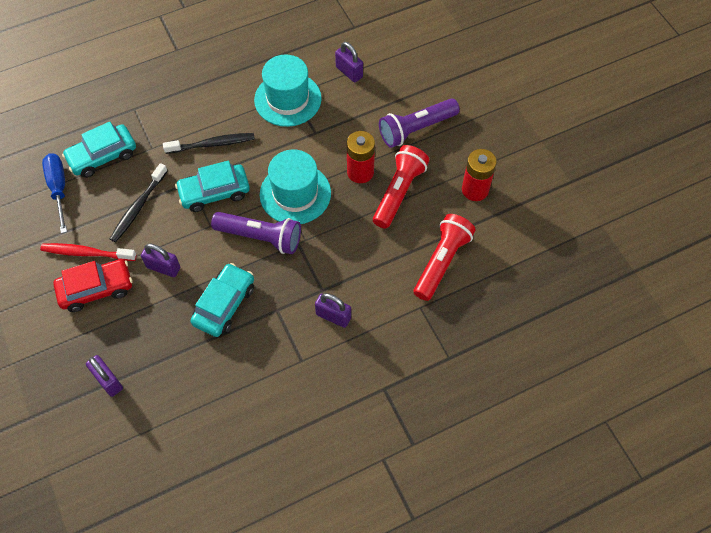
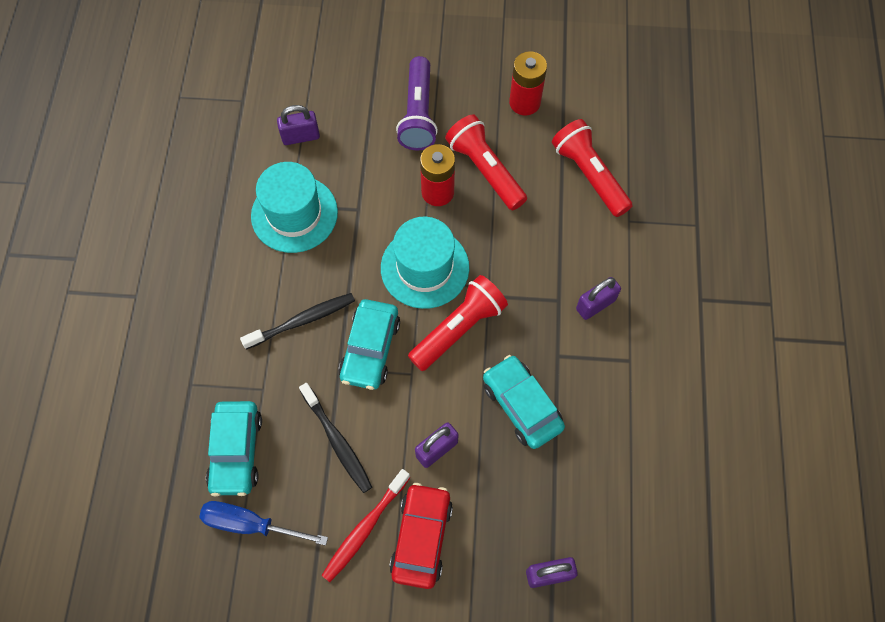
camera: 60 degrees left, 5 degrees up
(212, 144) = (302, 320): black toothbrush -> black toothbrush turned 45 degrees clockwise
(260, 237) = (458, 329): purple flashlight -> red flashlight

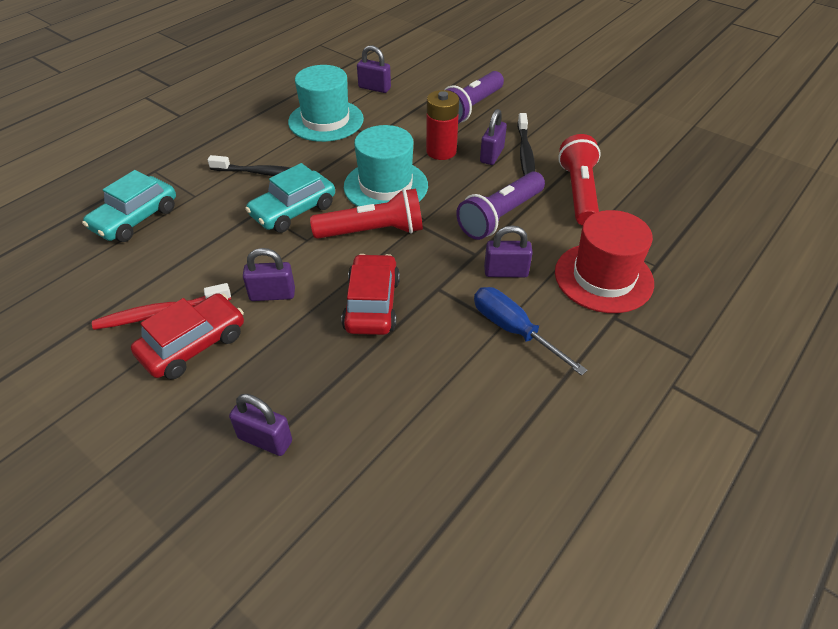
camera: 35 degrees right, 20 degrees down
(251, 524) = (91, 264): blue screwdriver -> blue screwdriver (514, 330)
(337, 441) = (207, 250): black toothbrush -> black toothbrush (525, 153)
(485, 170) = (492, 155): red flashlight -> purple padlock
(521, 405) = (372, 304): turquoise car -> red car
(524, 102) = (562, 133): red battery -> none
(547, 244) = (500, 216): none -> purple flashlight
(668, 263) = (603, 277): none -> red hat

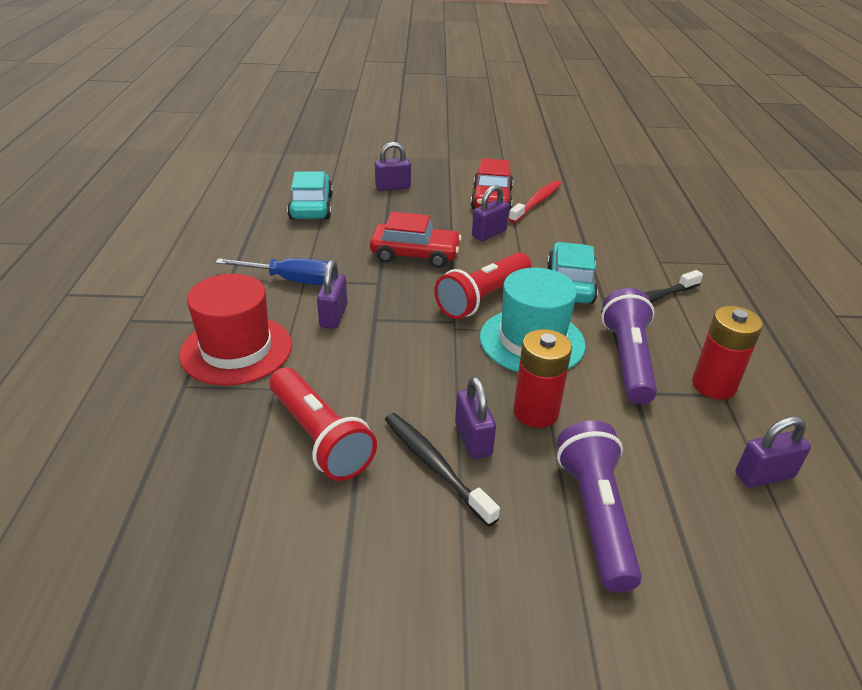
camera: 140 degrees right, 10 degrees down
(135, 219) = (660, 232): turquoise car -> turquoise car (311, 207)
(326, 120) = (713, 385): turquoise hat -> red battery
(372, 304) = (415, 255): red car -> red car turned 45 degrees counterclockwise
(500, 216) = (385, 363): purple flashlight -> purple flashlight (627, 360)
(506, 272) = (333, 316): purple padlock -> purple padlock turned 45 degrees counterclockwise

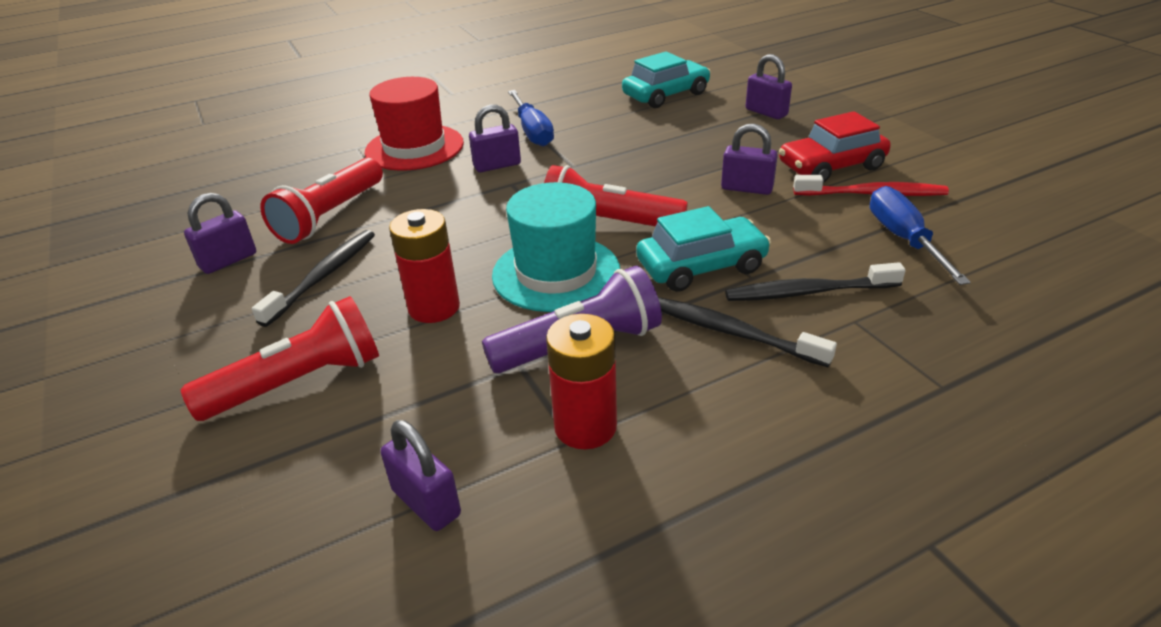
camera: 65 degrees right, 0 degrees up
(415, 255) = (645, 165): red car -> none
(473, 439) = (370, 284): purple padlock -> purple padlock (228, 260)
(592, 215) = (904, 239): none -> blue screwdriver
(595, 516) = (298, 382): purple flashlight -> red flashlight
(623, 263) = (808, 292): none -> black toothbrush

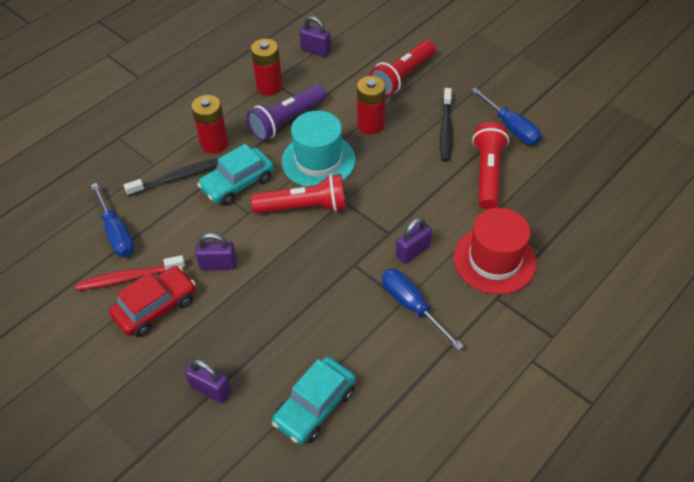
camera: 160 degrees right, 15 degrees up
(228, 260) = (511, 127): purple padlock -> blue screwdriver
(733, 333) = (214, 144): black toothbrush -> red battery

